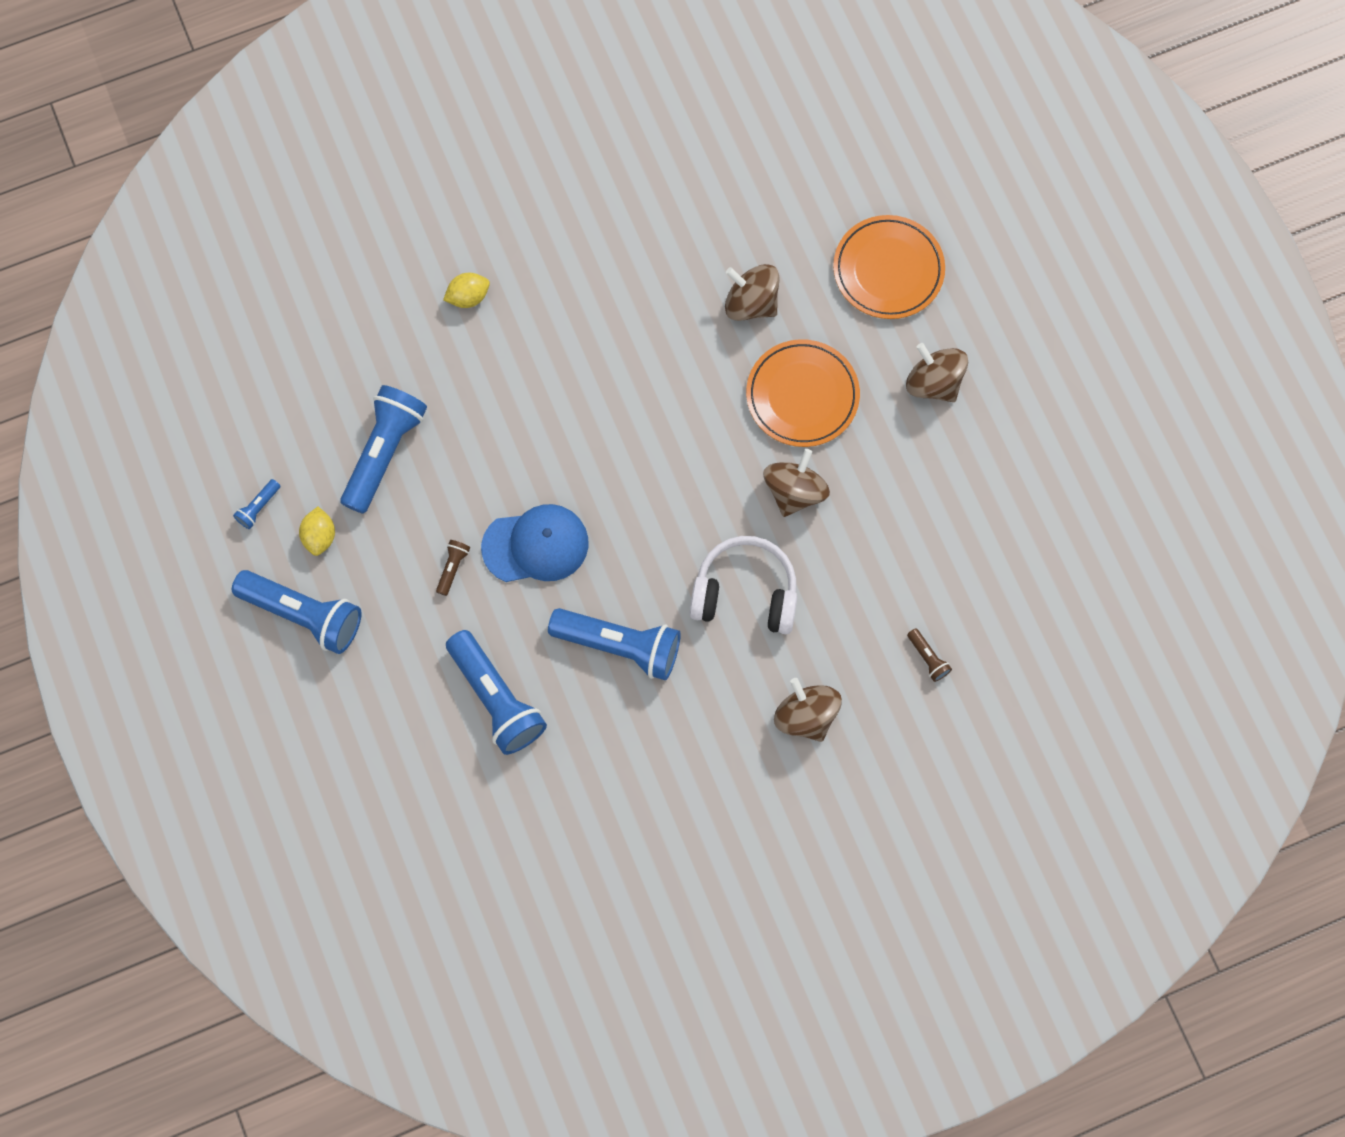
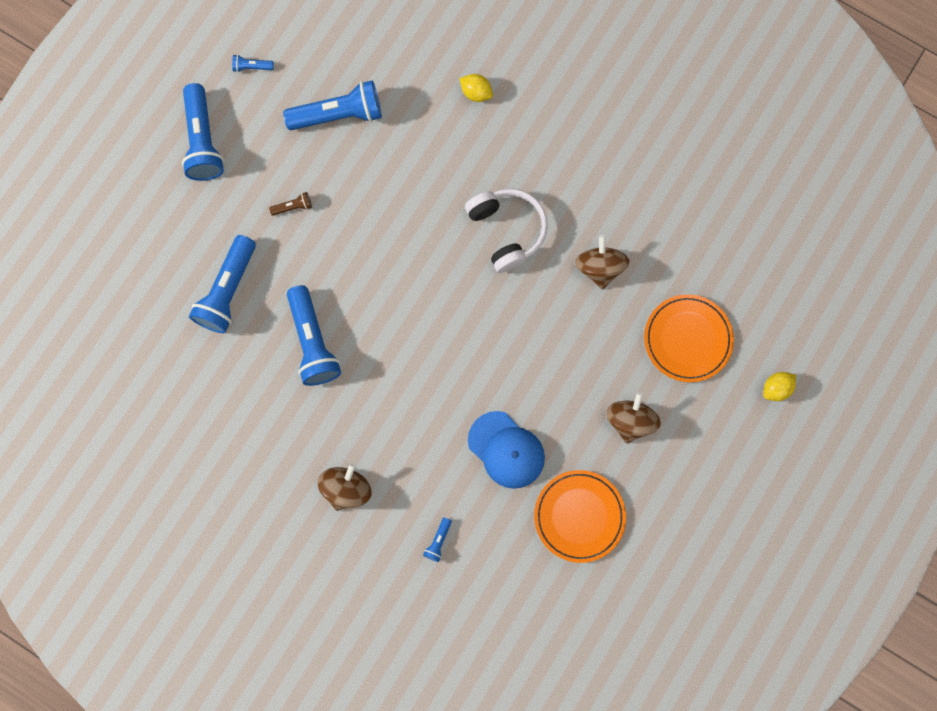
camera: 55 degrees right, 5 degrees up
(320, 536) = (258, 115): yellow lemon -> yellow lemon (776, 388)
(536, 545) = (342, 246): blue cap -> blue cap (506, 450)
(745, 593) = (401, 396): white headphones -> white headphones (507, 231)
(794, 491) = (491, 381): brown spinning top -> none
(802, 395) = (560, 342): orange plate -> orange plate (579, 516)
(928, 658) = (438, 541): brown flashlight -> blue flashlight

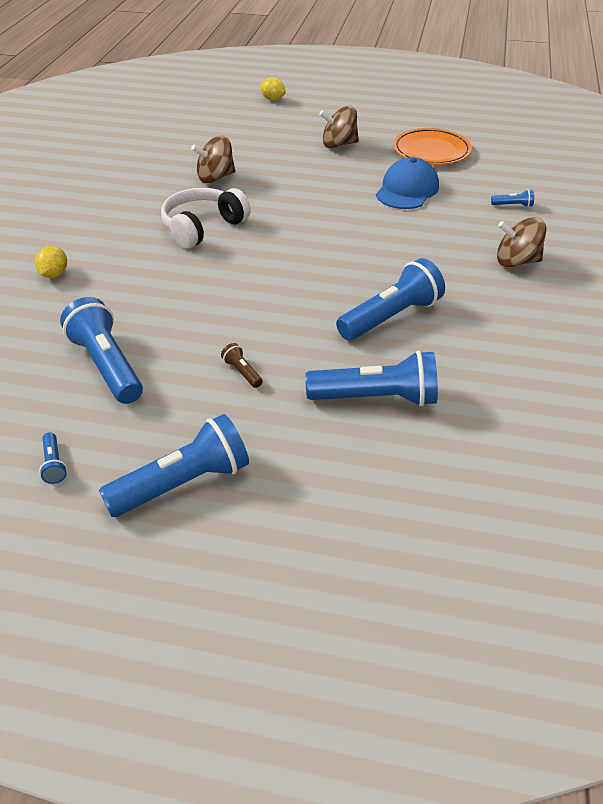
camera: 110 degrees left, 35 degrees down
(687, 339) = (256, 134): orange plate -> none

